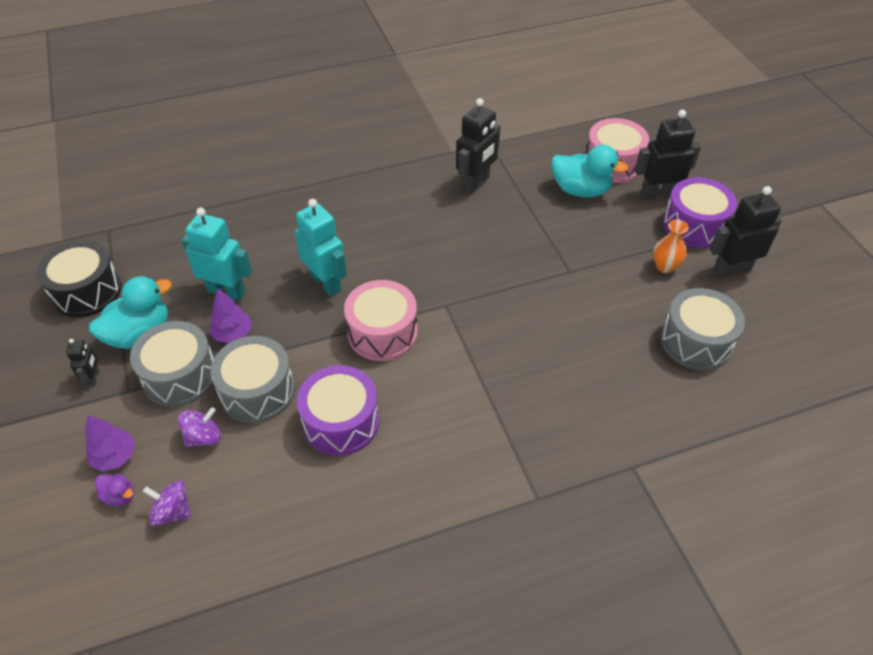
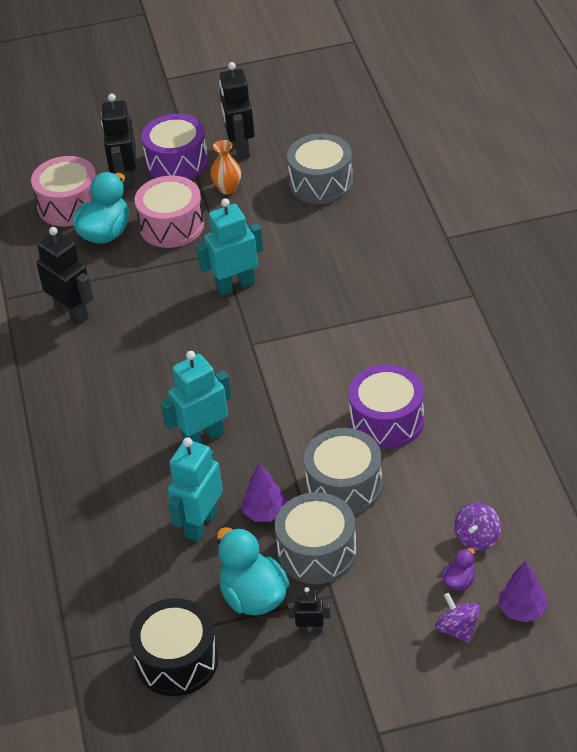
camera: 80 degrees left, 5 degrees down
(115, 457) = (414, 593): purple tree -> purple tree (522, 610)
(204, 437) = (396, 523): purple spinning top -> purple spinning top (457, 629)
(382, 333) = (281, 391): pink drum -> pink drum (171, 225)
(524, 286) = (235, 285): none -> turquoise robot

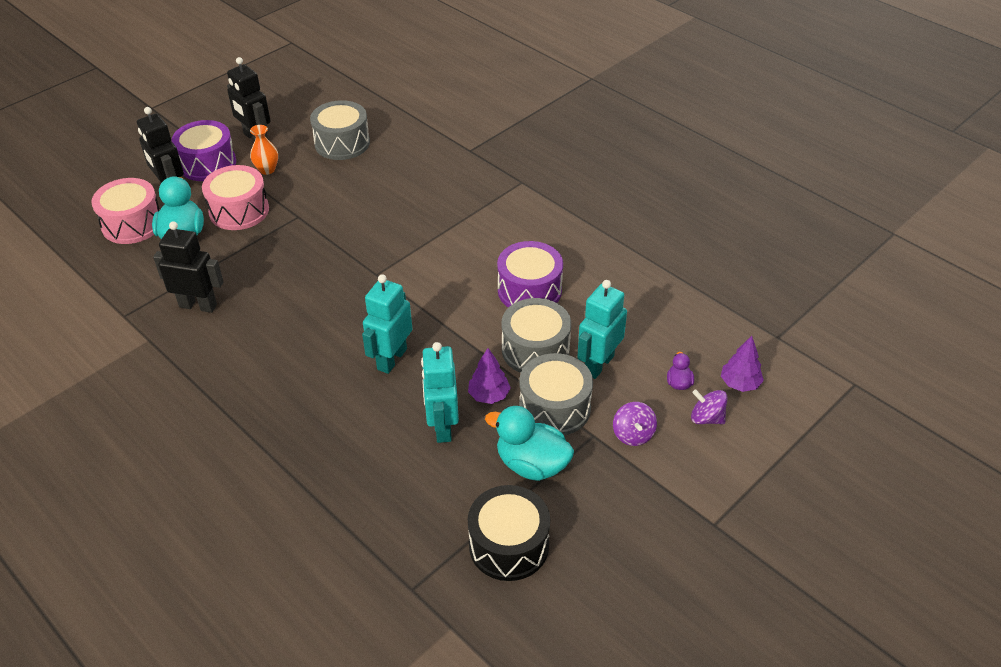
camera: 35 degrees left, 0 degrees up
(235, 285) = (329, 236): turquoise robot -> turquoise robot (598, 364)
(310, 629) = (598, 469): black robot -> none
(477, 538) = (665, 346): purple spinning top -> purple spinning top (633, 434)

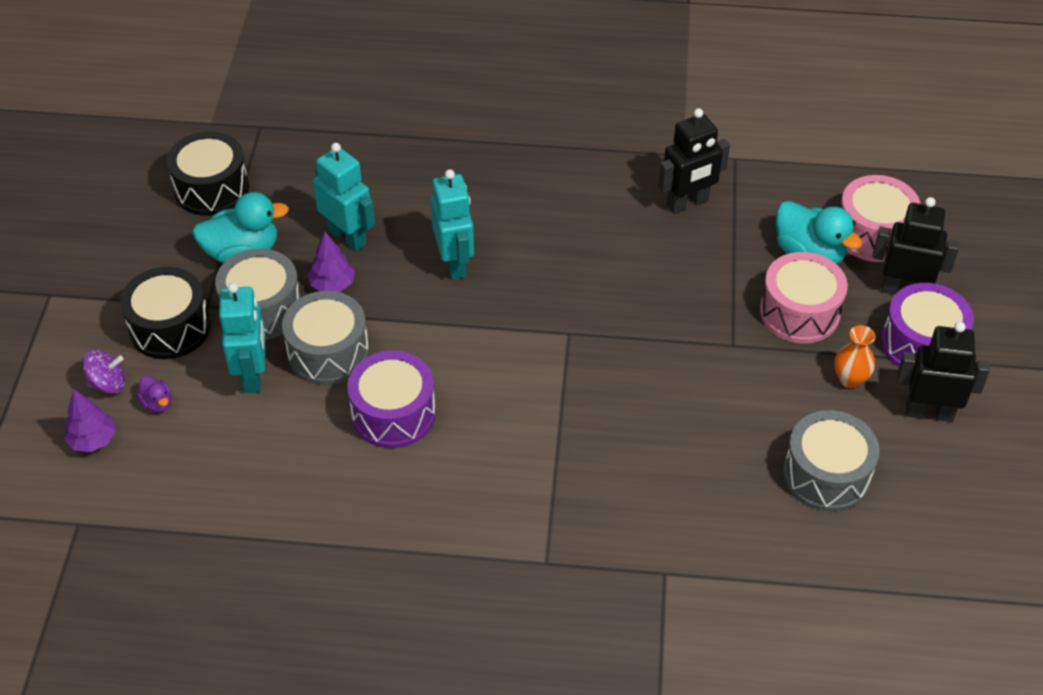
camera: 140 degrees right, 5 degrees up
(633, 434) = (170, 327): purple spinning top -> black drum

